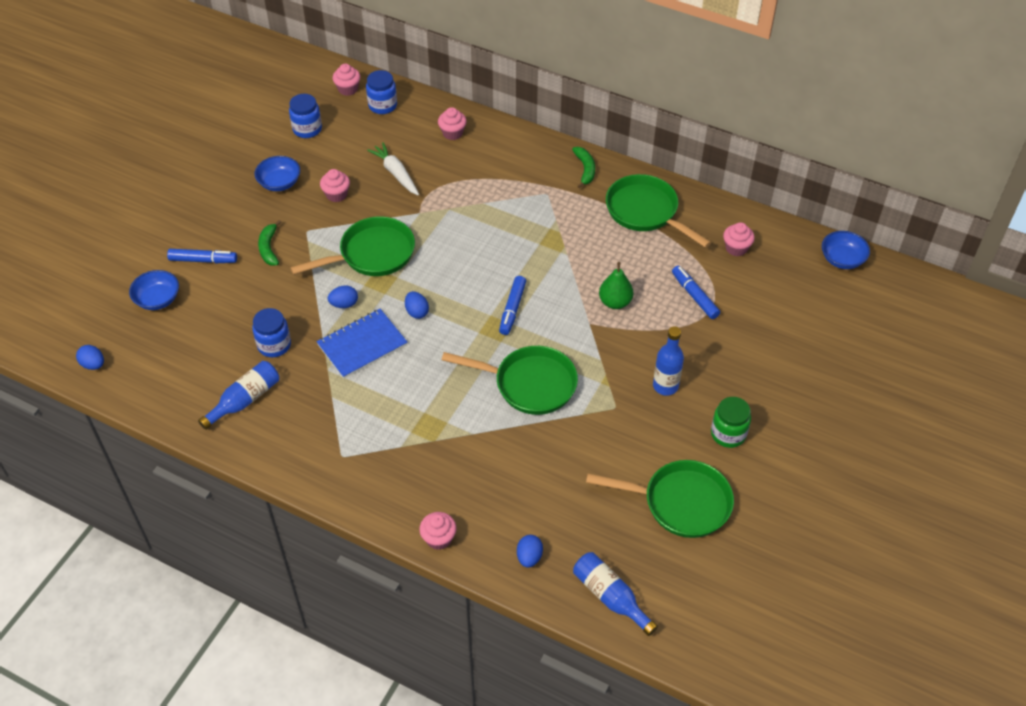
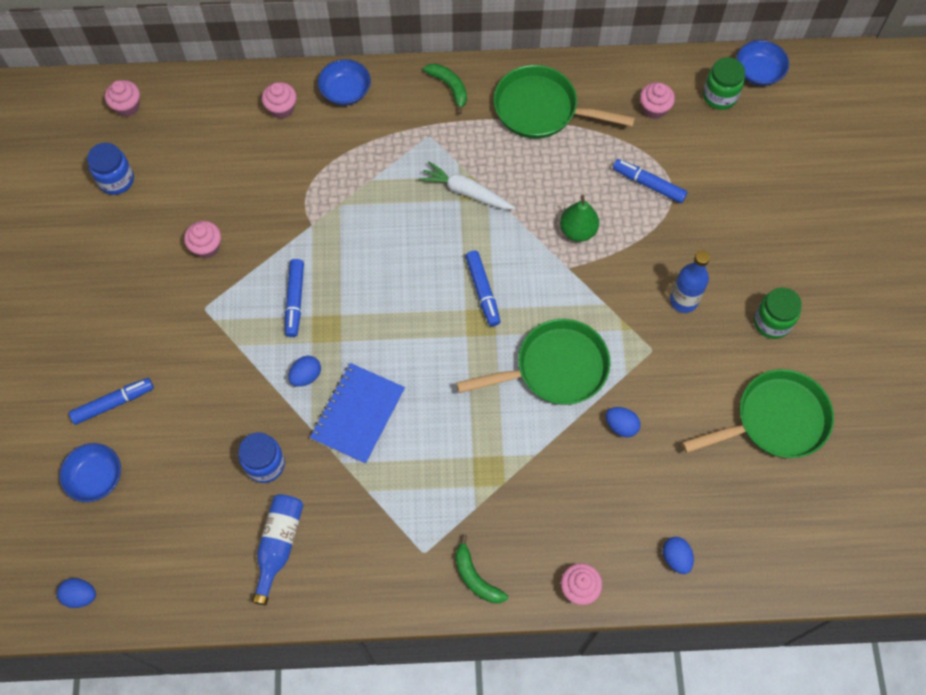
camera: 30 degrees left, 15 degrees up
(269, 248) = (177, 350): green banana -> green banana (475, 577)
(279, 183) = (132, 263): blue bowl -> blue bowl (345, 92)
(372, 254) = (295, 300): green pan -> blue marker
(382, 105) = (181, 109): blue jar -> none
(396, 173) = (254, 189): white carrot -> white carrot (466, 192)
(417, 312) = (388, 345): blue egg -> blue egg (621, 426)
(610, 596) = (774, 556): blue bottle -> none
(797, 262) = (719, 96): none -> green jar

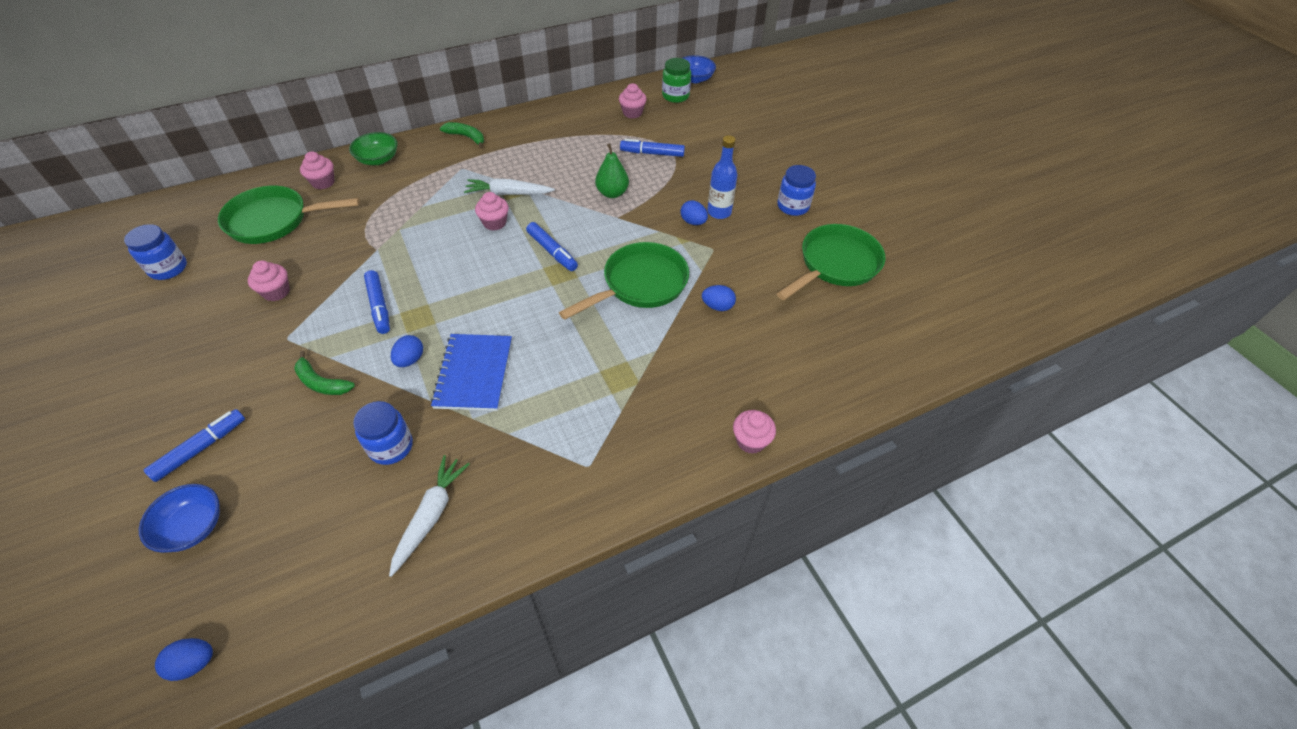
camera: 25 degrees left, 15 degrees down
(127, 106) = (170, 215): pink cupcake -> pink cupcake (494, 223)
(279, 545) = (431, 516): blue bottle -> white carrot
(345, 92) = (378, 159): blue bowl -> green bowl
(475, 577) = (649, 468): green banana -> green banana (321, 382)
(541, 109) = (547, 132): green pan -> green pan (274, 221)
(676, 558) = (820, 386): blue egg -> blue egg (693, 222)
(772, 322) = (793, 206): green jar -> blue jar

